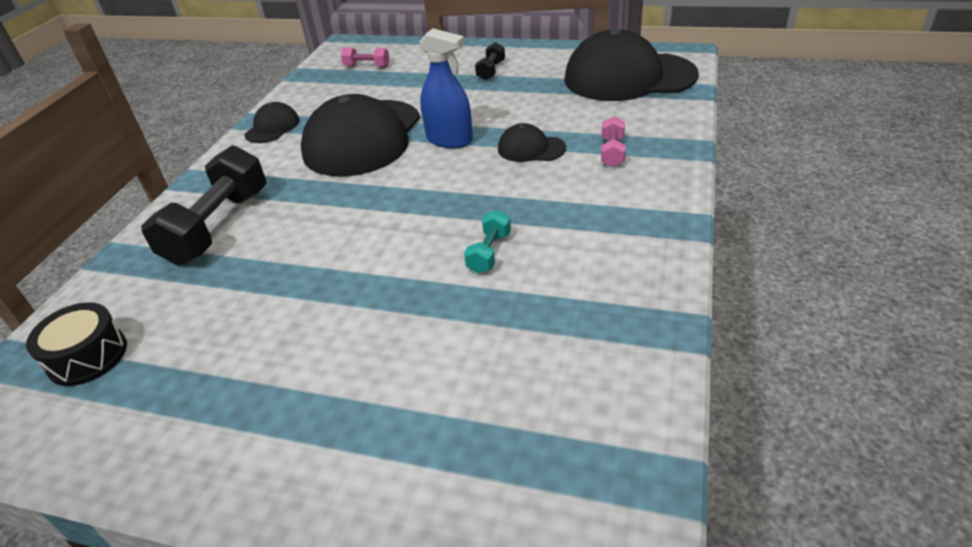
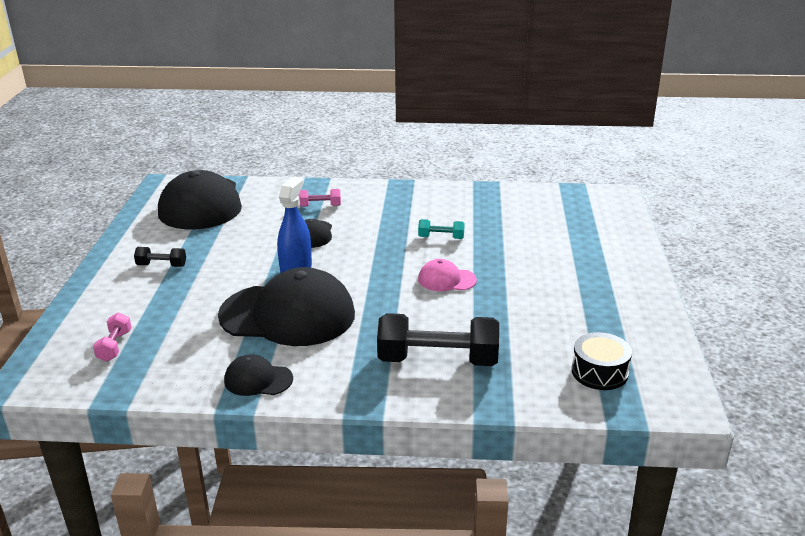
camera: 105 degrees left, 10 degrees down
(372, 247) = (446, 280): none -> pink cap

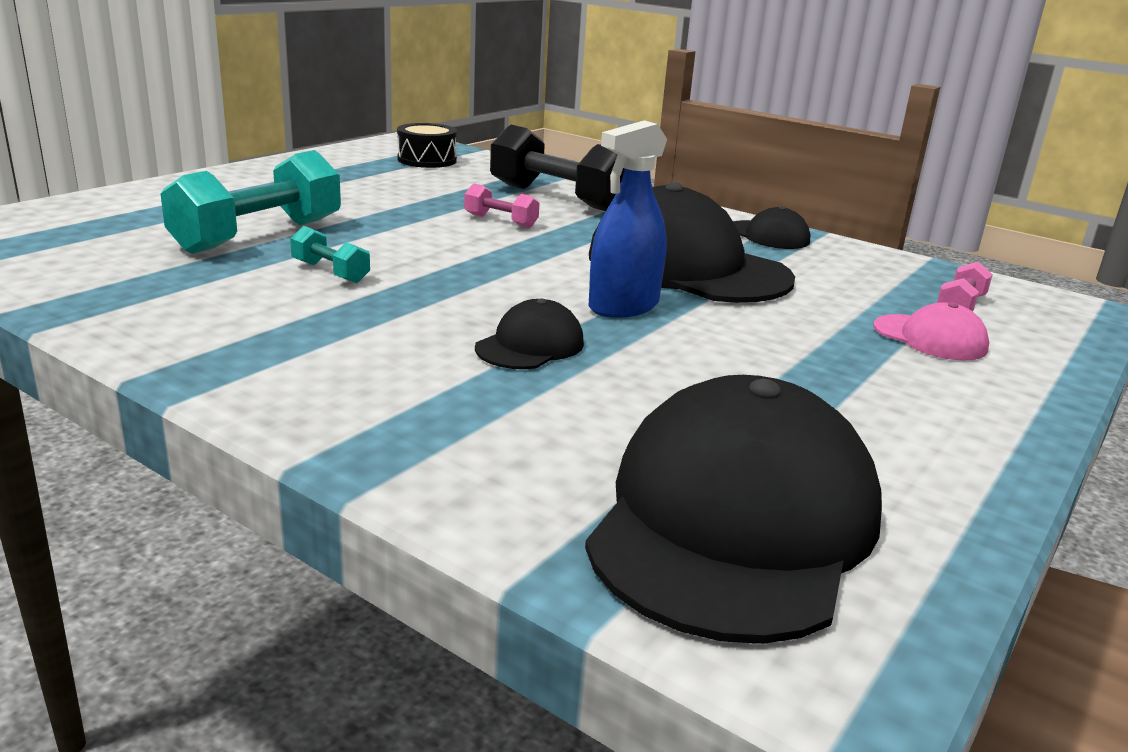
camera: 150 degrees left, 5 degrees down
(161, 265) = (878, 389): black dumbbell -> none
(319, 206) = (436, 396): pink dumbbell -> pink dumbbell (500, 221)
(446, 280) = (427, 235): pink cap -> pink cap (930, 338)
(512, 245) = (258, 236): none -> turquoise dumbbell

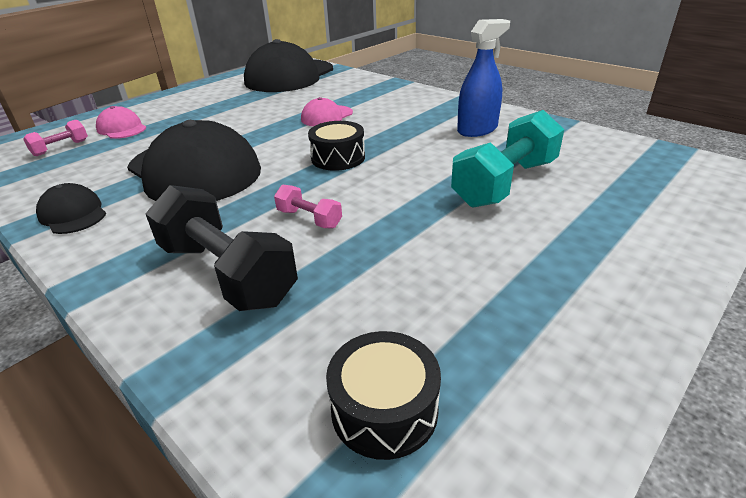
camera: 170 degrees left, 10 degrees up
(330, 272) = (435, 152): turquoise dumbbell -> none
(484, 272) = (338, 158): none -> black drum
(530, 345) = (327, 116): black cap -> pink cap
(623, 306) = (266, 138): blue spray bottle -> blue spray bottle (477, 130)

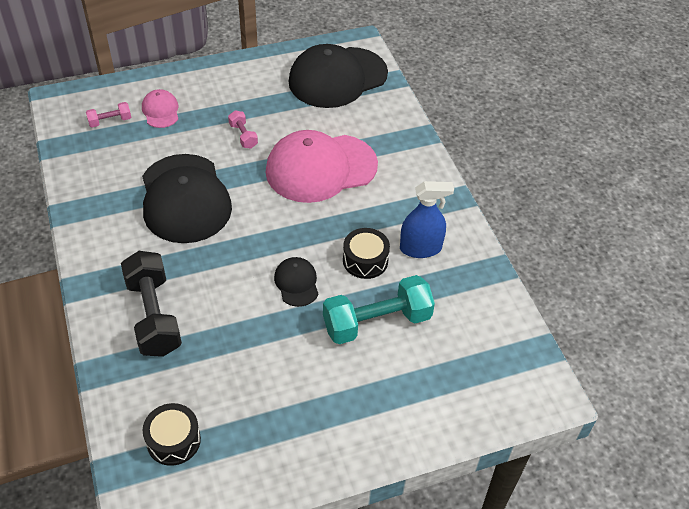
camera: 25 degrees right, 15 degrees up
(73, 214) = (93, 213): black cap -> black cap (296, 283)
(309, 219) = (225, 292): pink dumbbell -> pink dumbbell (243, 136)
(327, 116) = (321, 168): pink cap -> pink cap, size x2.19
(338, 158) = (288, 233): black drum -> black drum (365, 260)

